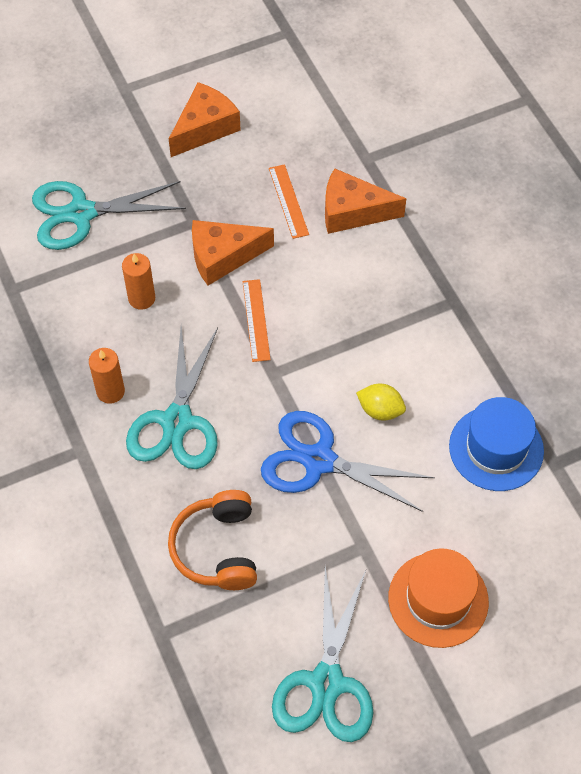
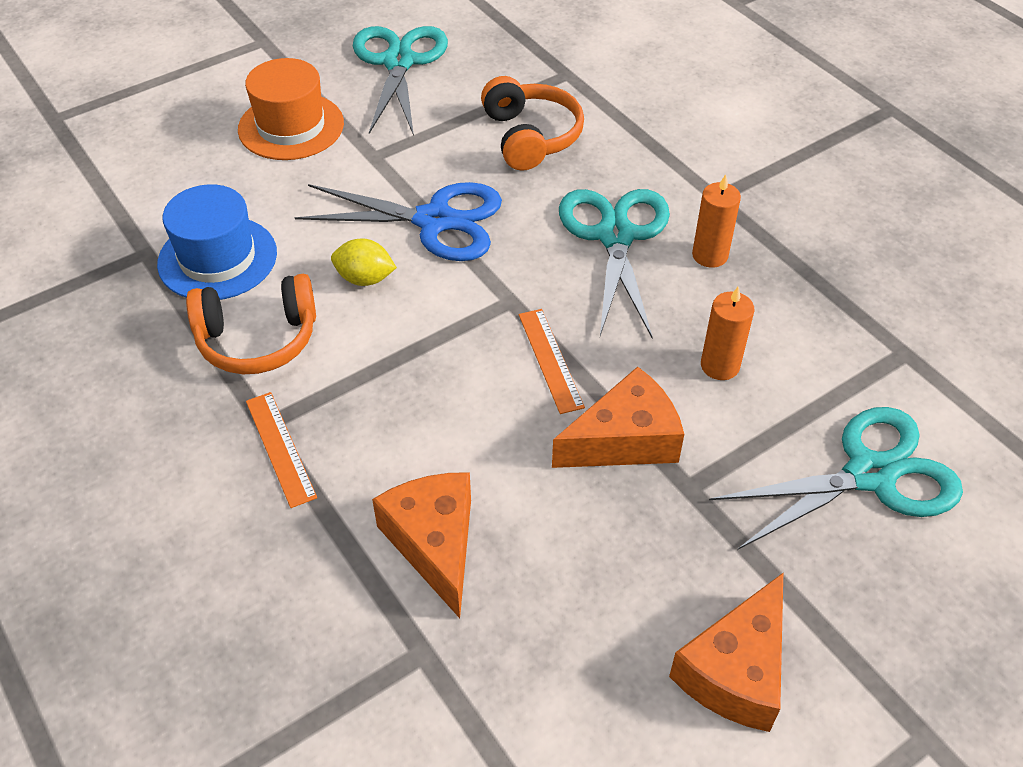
camera: 170 degrees right, 10 degrees down
(288, 201) = (546, 546): orange ruler -> orange ruler (280, 448)
(352, 212) = (434, 543): orange cheese -> orange cheese turned 105 degrees counterclockwise
(461, 368) = (258, 339): none -> orange headphones

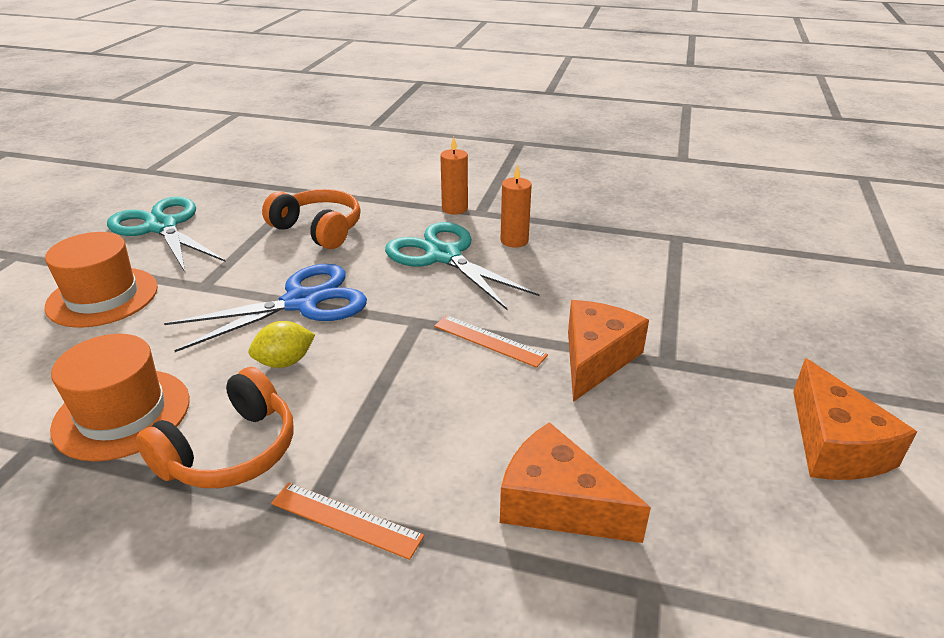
camera: 40 degrees left, 15 degrees down
(217, 258) = (122, 414): blue hat -> orange hat
(720, 366) = (595, 290): orange candle -> orange candle (454, 209)
(871, 474) = (744, 300): turquoise scissors -> none

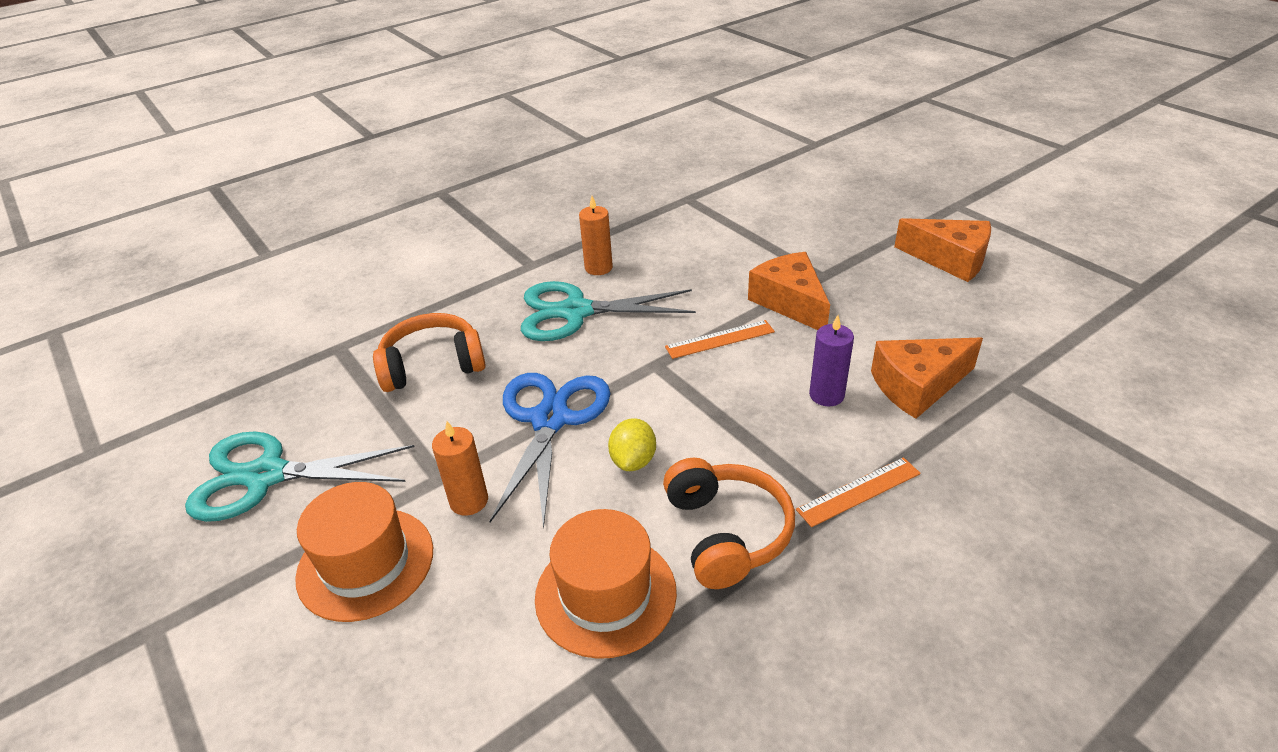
camera: 50 degrees left, 5 degrees up
(454, 209) = (506, 274): orange candle -> orange candle (469, 501)
(474, 440) = (826, 395): none -> purple candle

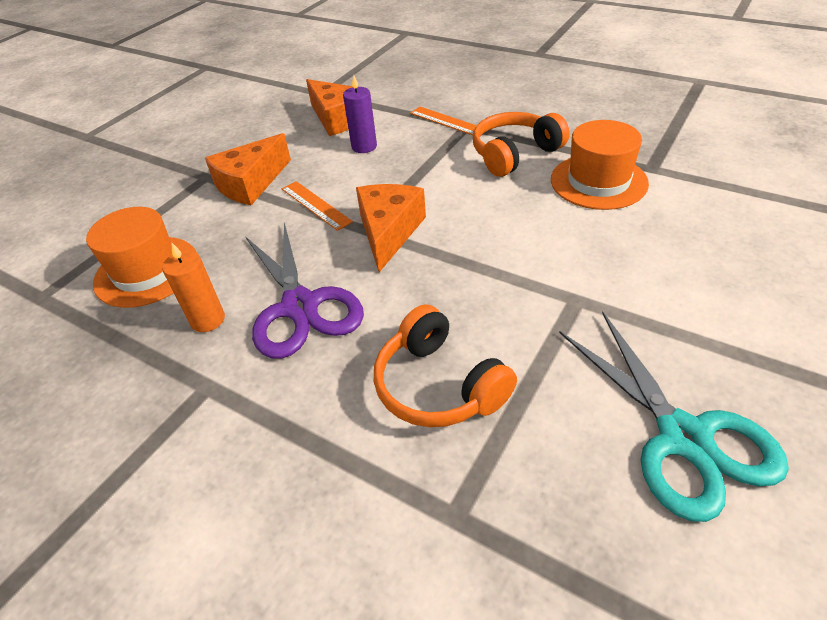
camera: 110 degrees left, 5 degrees up
(365, 563) = (688, 299): orange hat -> orange hat (146, 271)
(469, 501) = (584, 270): orange candle -> none
(551, 419) = (465, 262): blue scissors -> none
(575, 312) = (300, 307): turquoise scissors -> purple scissors
(633, 460) = (481, 205): yellow lemon -> none
(950, 259) = (175, 128): orange cheese -> orange cheese (388, 232)

